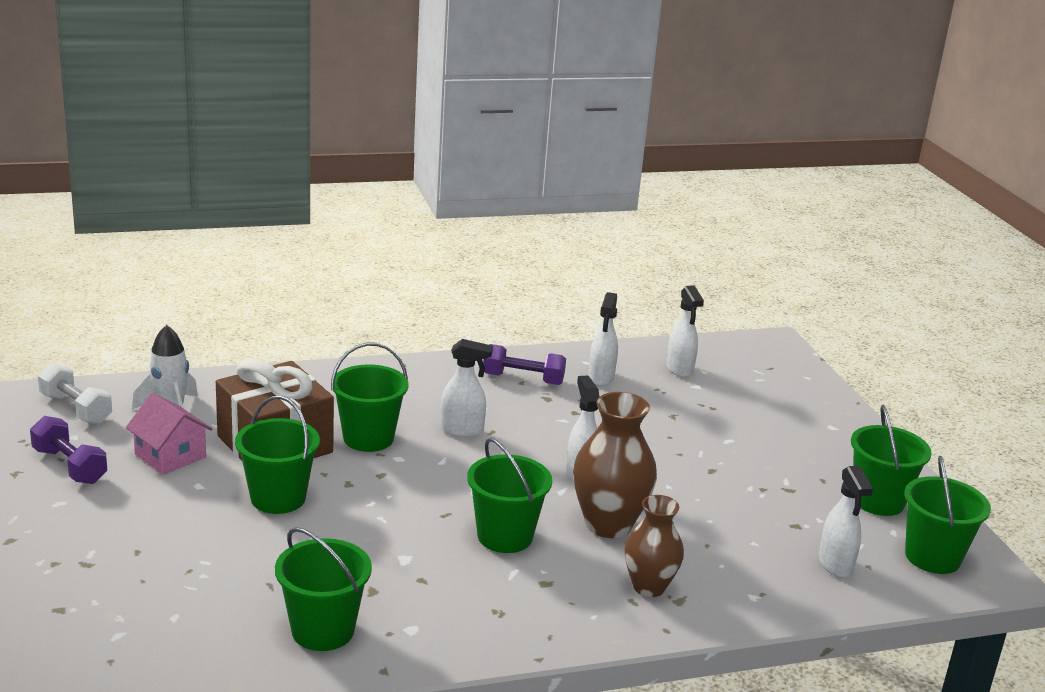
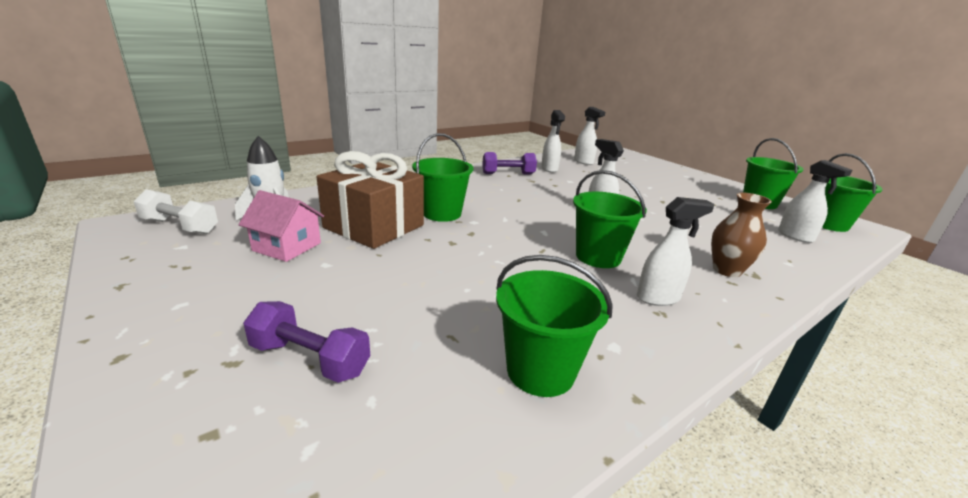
camera: 20 degrees left, 0 degrees up
(69, 466) = (184, 270): purple dumbbell -> purple dumbbell (310, 359)
(278, 498) = (404, 262): green bucket -> none
(462, 430) = (500, 201): white spray bottle -> white spray bottle (658, 298)
(608, 524) = (650, 238): brown vase -> none

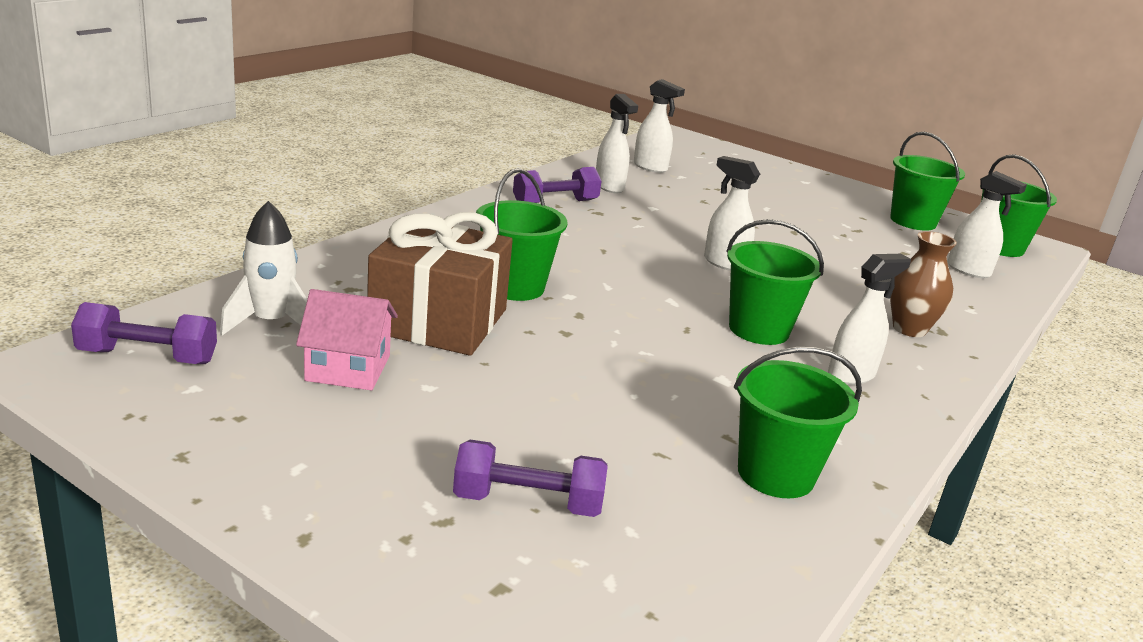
camera: 20 degrees left, 0 degrees up
(180, 226) = (147, 357): white dumbbell -> purple dumbbell

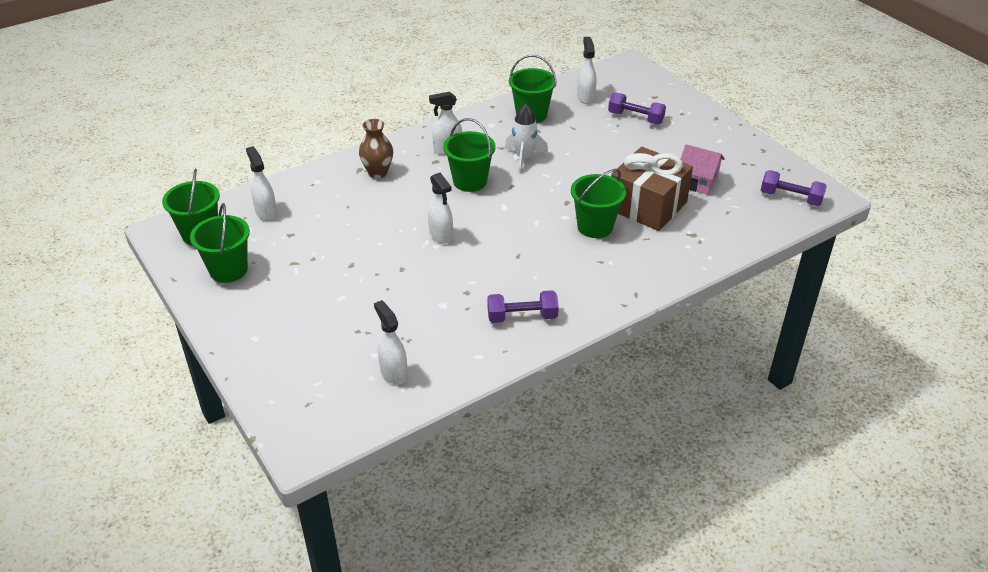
camera: 155 degrees left, 15 degrees up
(271, 323) = (736, 213): white rocket -> white rocket (524, 158)
(609, 187) = (459, 339): white spray bottle -> white spray bottle (585, 97)

